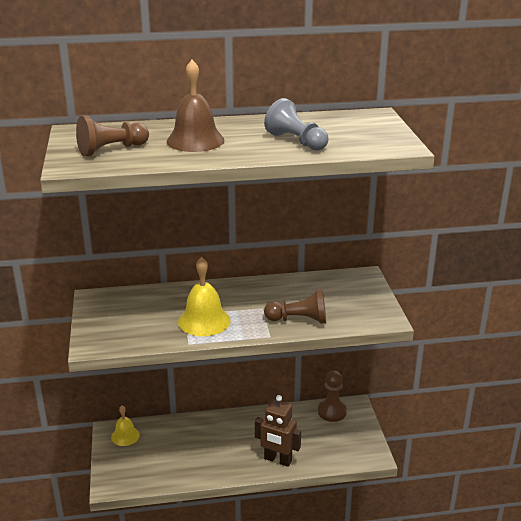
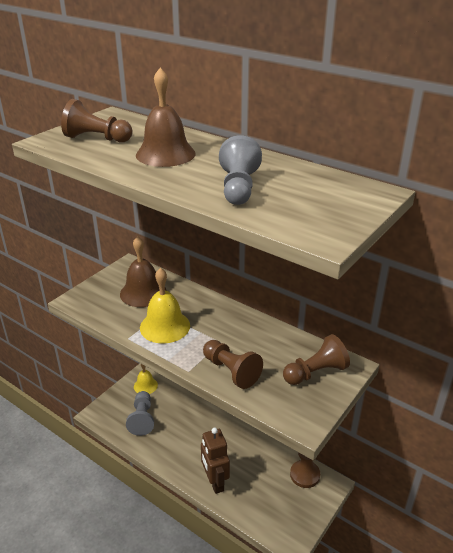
camera: 45 degrees right, 5 degrees up
(144, 309) = (143, 292): none -> brown bell
(158, 460) = (142, 419): none -> grey pawn
(351, 290) = (315, 372): none -> brown pawn

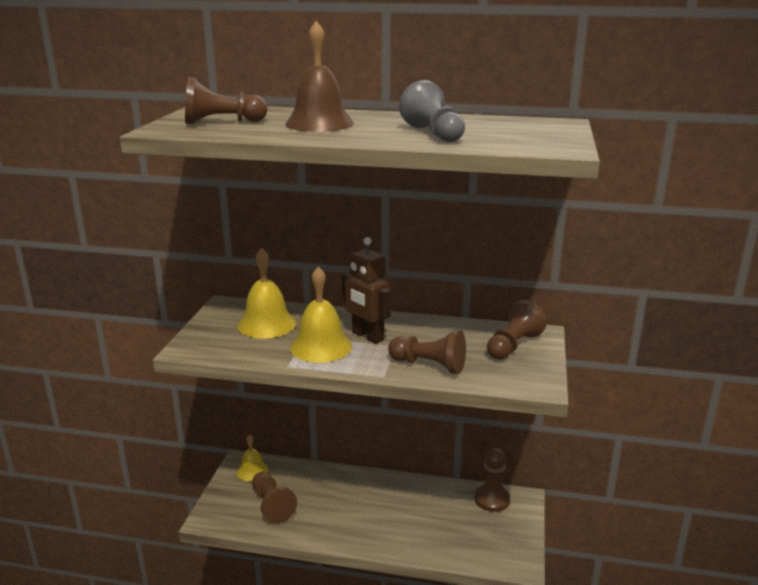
camera: 25 degrees left, 10 degrees down
(142, 419) = (272, 505): grey pawn -> brown pawn
(143, 292) = (267, 324): brown bell -> yellow bell
(215, 482) = (401, 538): brown robot -> brown robot (367, 336)

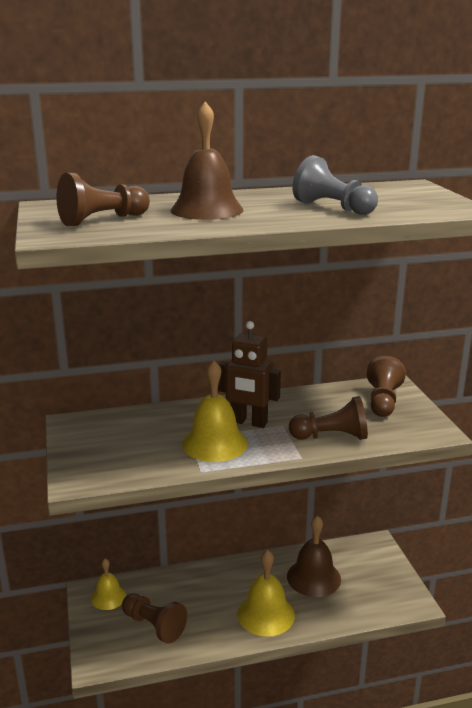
camera: 25 degrees left, 0 degrees up
(267, 324) = (137, 433): yellow bell -> yellow bell (266, 614)
(438, 510) = (313, 577): none -> brown bell
(492, 499) = (352, 552): brown pawn -> none

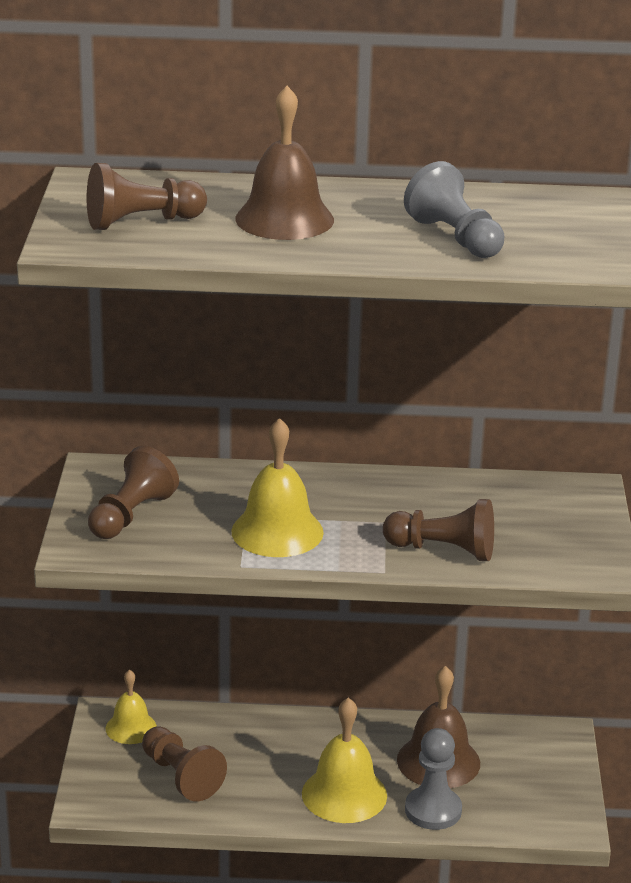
camera: 15 degrees right, 5 degrees up
(248, 422) = (339, 510): brown robot -> none
(326, 613) = (433, 810): none -> grey pawn
(383, 401) = (554, 511): brown pawn -> brown pawn (131, 515)

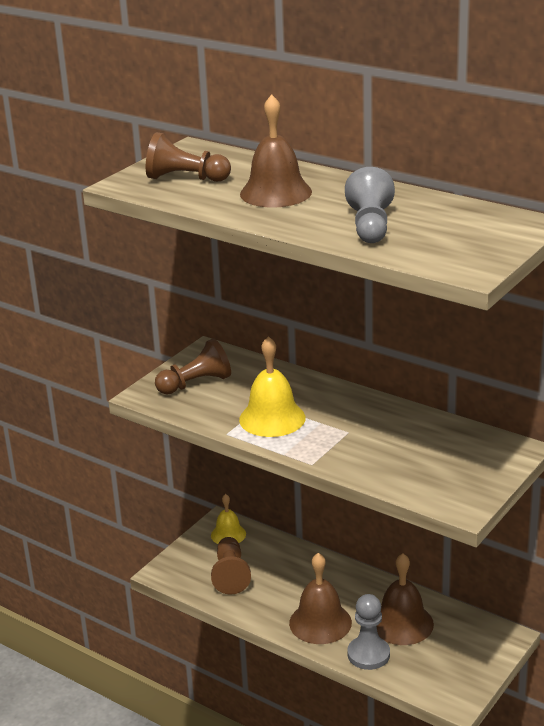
camera: 35 degrees right, 0 degrees up
(344, 794) = (320, 622): yellow bell -> brown bell
(443, 550) = (366, 461): brown pawn -> none

